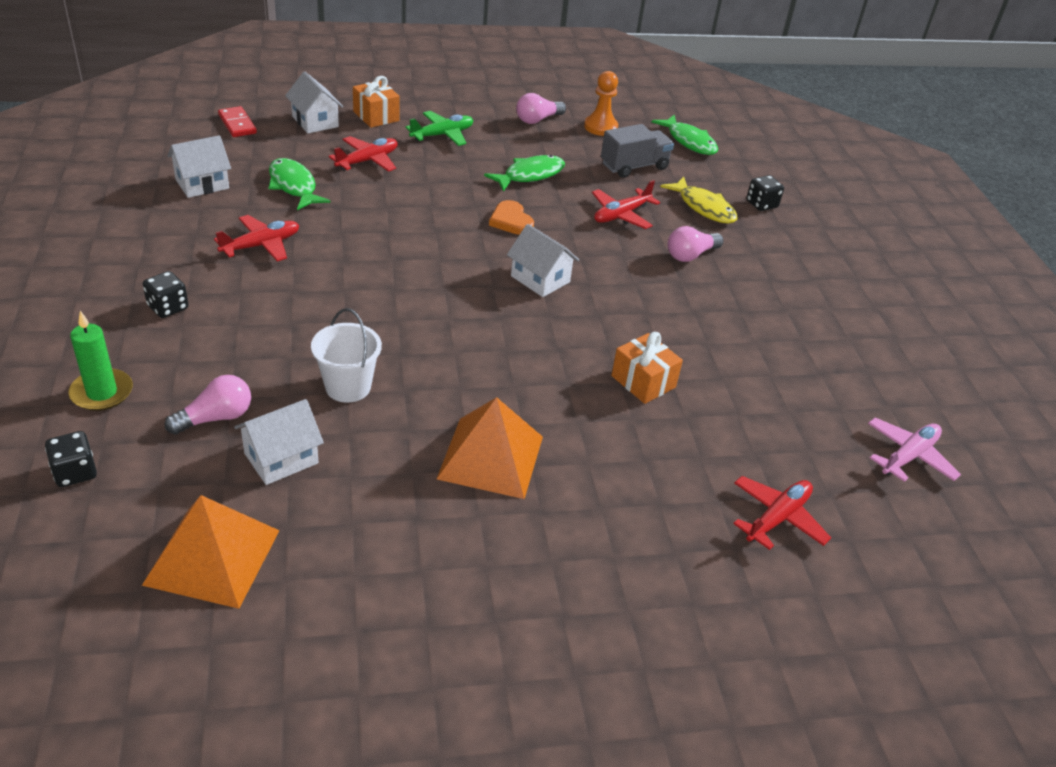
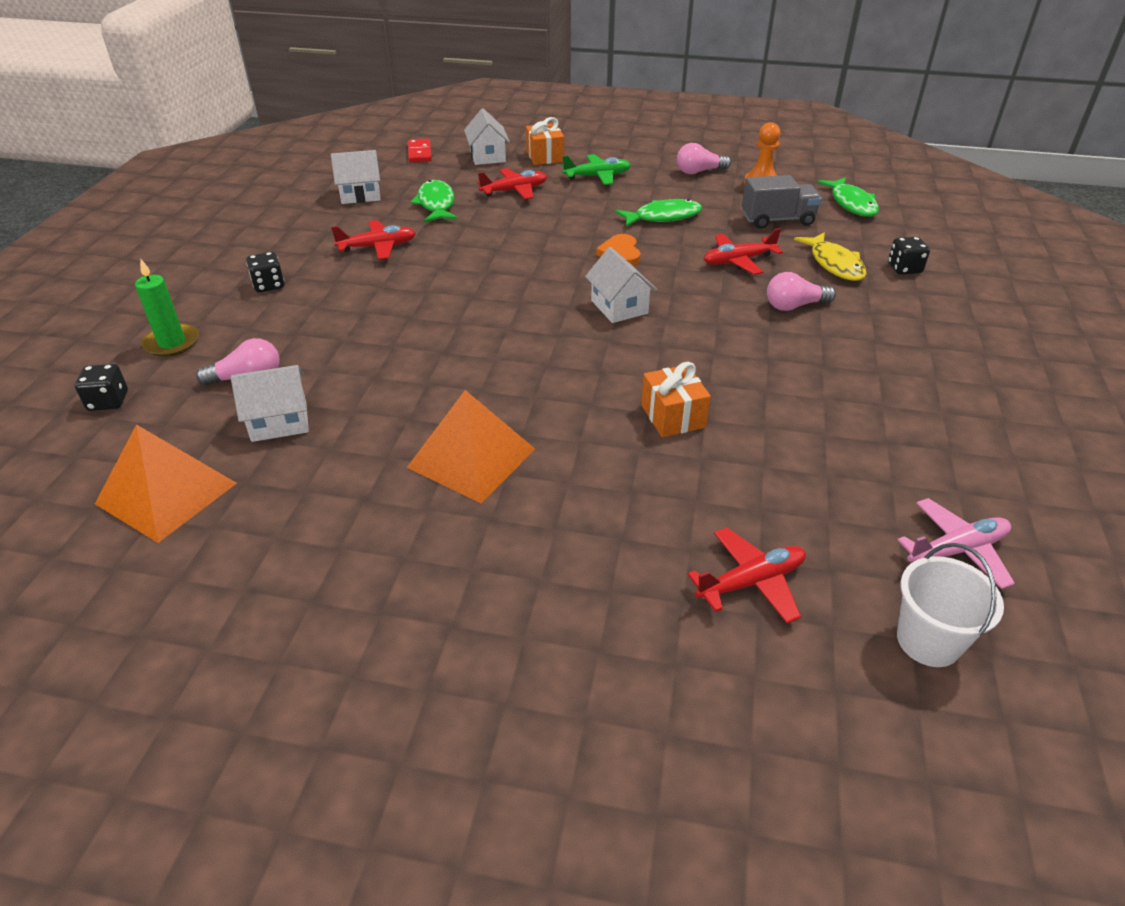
camera: 25 degrees right, 0 degrees up
(348, 387) = (377, 372): white bucket -> white bucket (928, 641)

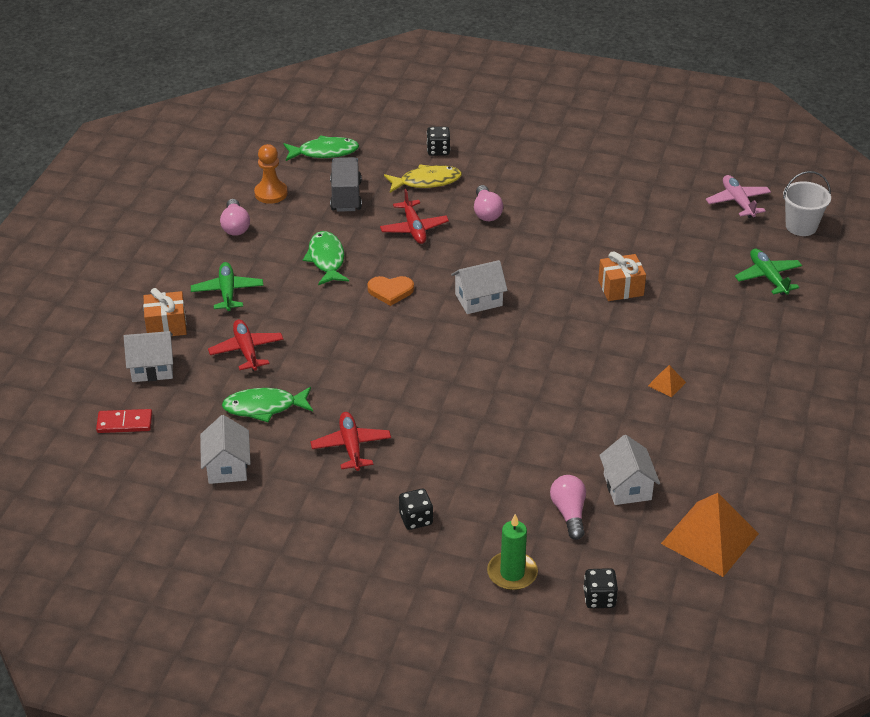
camera: 85 degrees left, 0 degrees up
(471, 458) = (666, 384): orange pyramid -> orange pyramid, size x0.43
(751, 582) = (768, 277): red plane -> green plane

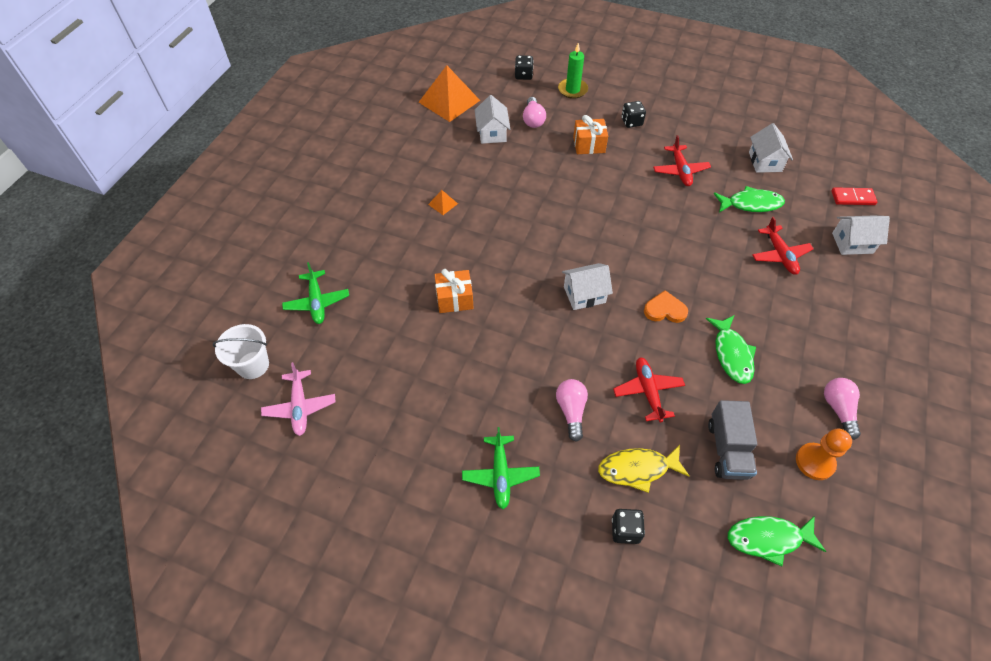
camera: 175 degrees left, 15 degrees up
(166, 325) = (858, 285): orange gift -> orange gift (589, 145)
(227, 292) = (817, 319): green plane -> green plane (500, 474)

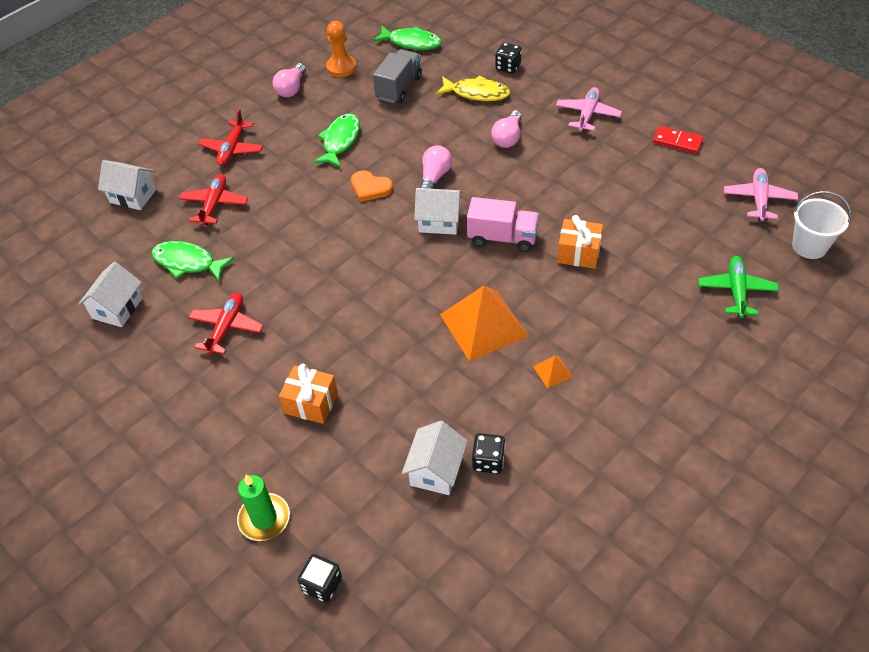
camera: 155 degrees left, 5 degrees down
(449, 101) = (476, 565): orange pyramid -> orange pyramid (484, 325)
(500, 474) = (587, 114): green plane -> pink plane
(523, 295) = (502, 238): none -> pink truck
(533, 119) = (361, 476): pink light bulb -> pink light bulb (434, 177)
(631, 122) = (225, 423): black dice -> black dice (488, 461)
(648, 391) = (433, 134): red plane -> red plane (232, 149)
(852, 198) = (75, 238): red domino -> red domino (677, 142)

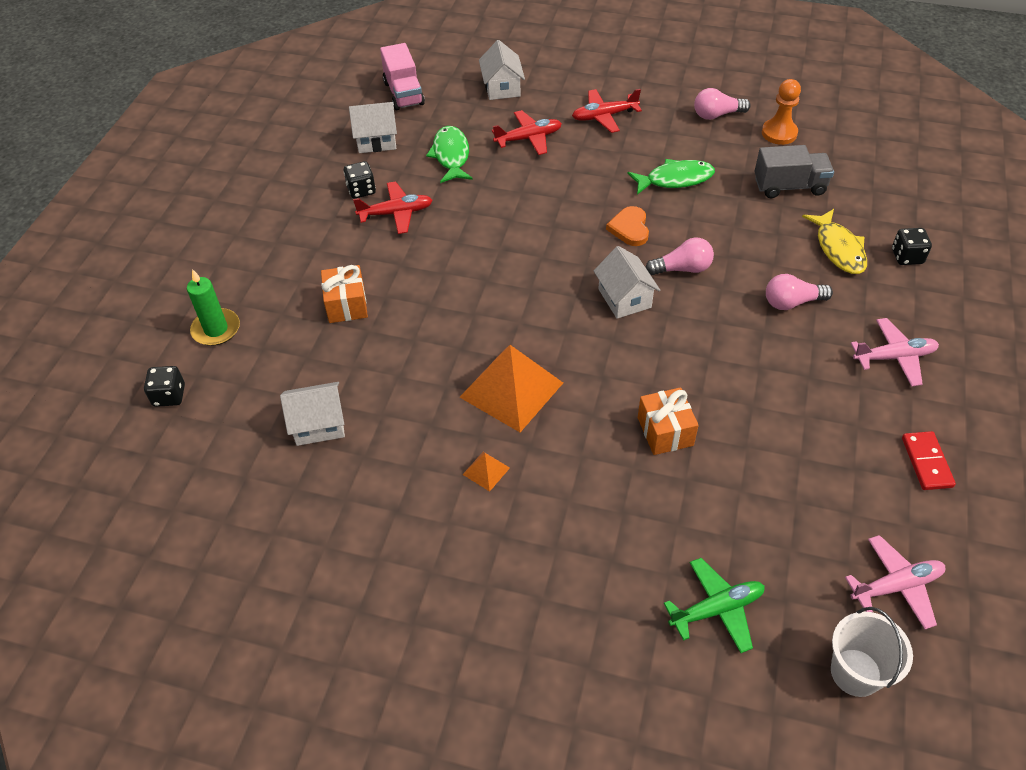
camera: 60 degrees right, 0 degrees up
(411, 42) = (868, 165): green fish -> none
(488, 461) = (348, 460): black dice -> black dice (361, 190)
(502, 238) = (639, 357): pink truck -> pink truck (404, 93)

